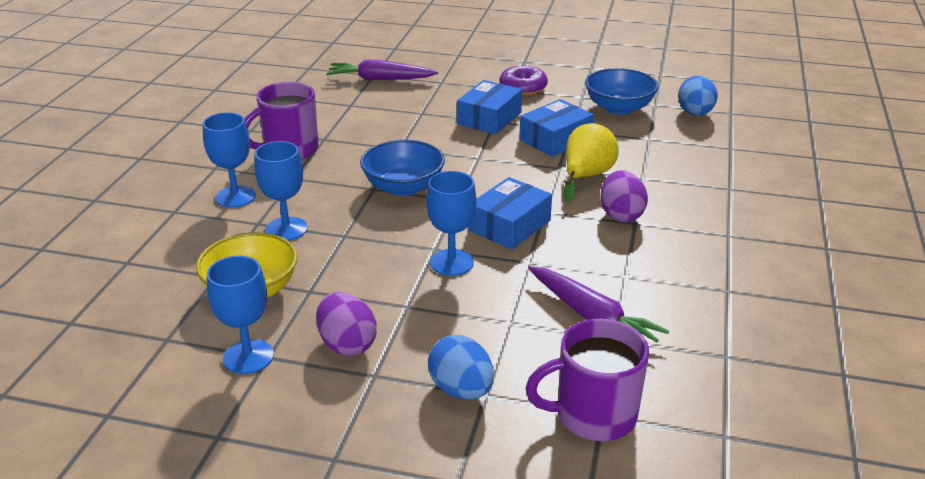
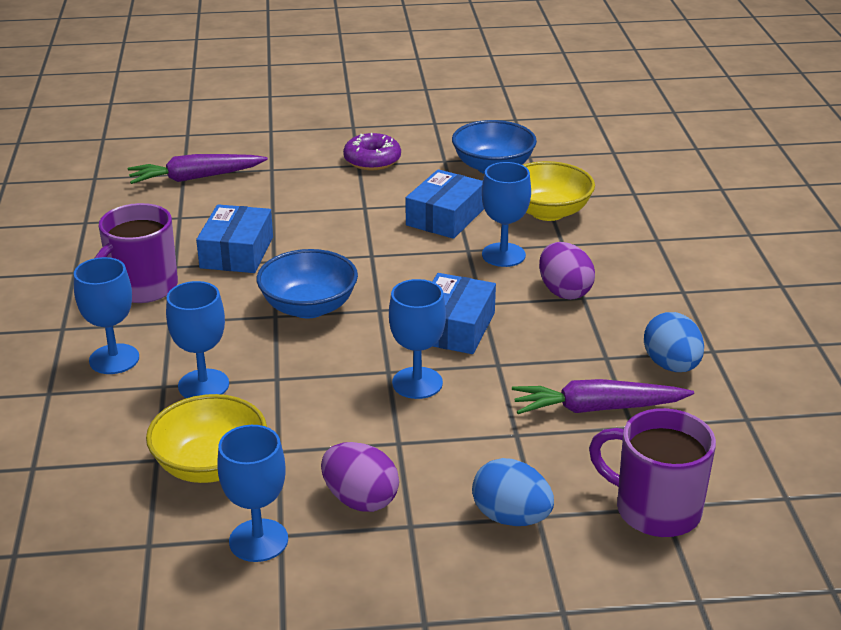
camera: 20 degrees left, 0 degrees up
(489, 118) = (356, 205): blue box -> blue box (237, 252)
(586, 176) = (503, 255): yellow pear -> blue goblet
(592, 316) = (597, 408): purple carrot -> purple carrot turned 150 degrees clockwise
(593, 415) = (655, 509): purple mug -> purple mug turned 60 degrees clockwise
(645, 150) = (548, 212): none -> yellow bowl
(695, 113) = (577, 160): blue egg -> blue egg (671, 365)

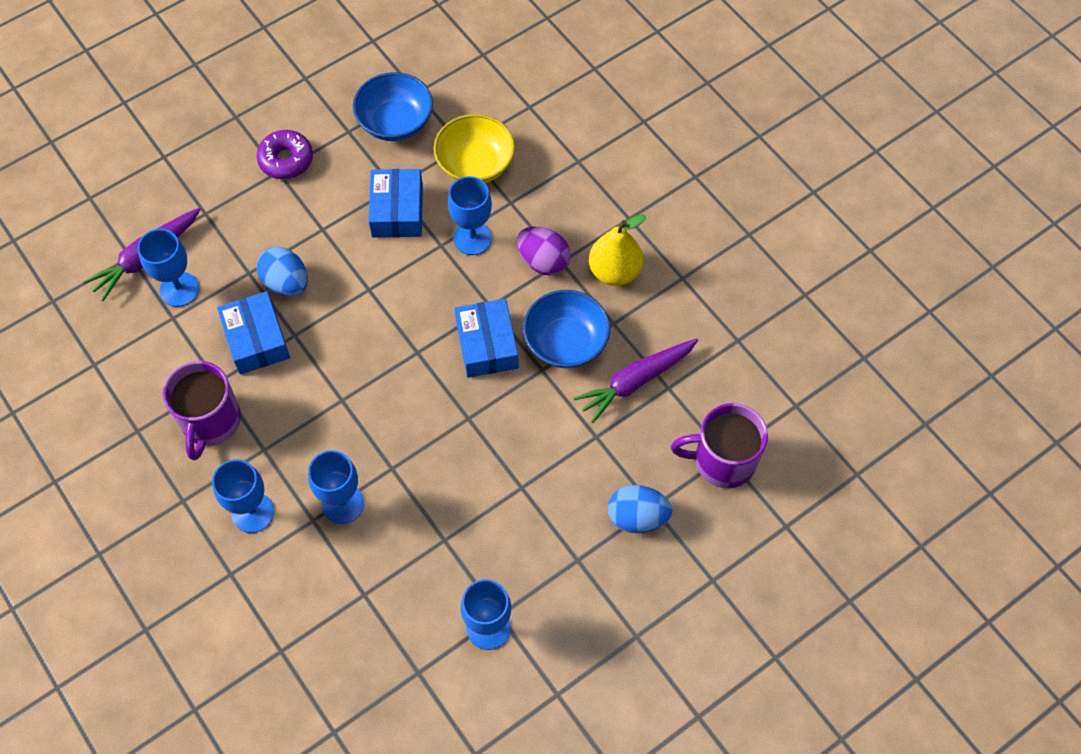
camera: 30 degrees left, 30 degrees up
(210, 465) = (407, 579): yellow bowl -> none
(309, 307) = (361, 377): blue bowl -> blue bowl (566, 342)
(360, 500) = (531, 555): purple egg -> none
(417, 383) = (497, 420): blue goblet -> blue goblet (179, 289)
(637, 322) = (614, 271): none -> yellow pear
(671, 365) = (662, 309): blue egg -> blue egg (286, 283)

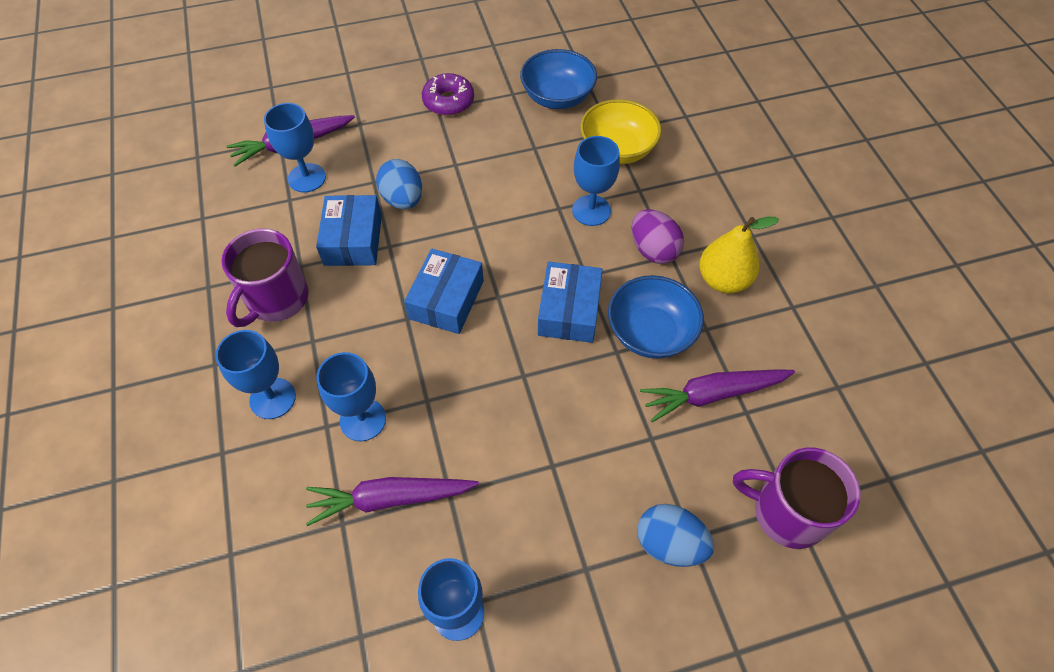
camera: 20 degrees right, 5 degrees down
(396, 561) = (390, 499): none -> purple carrot
(397, 211) = (530, 168): blue box -> blue box (446, 300)

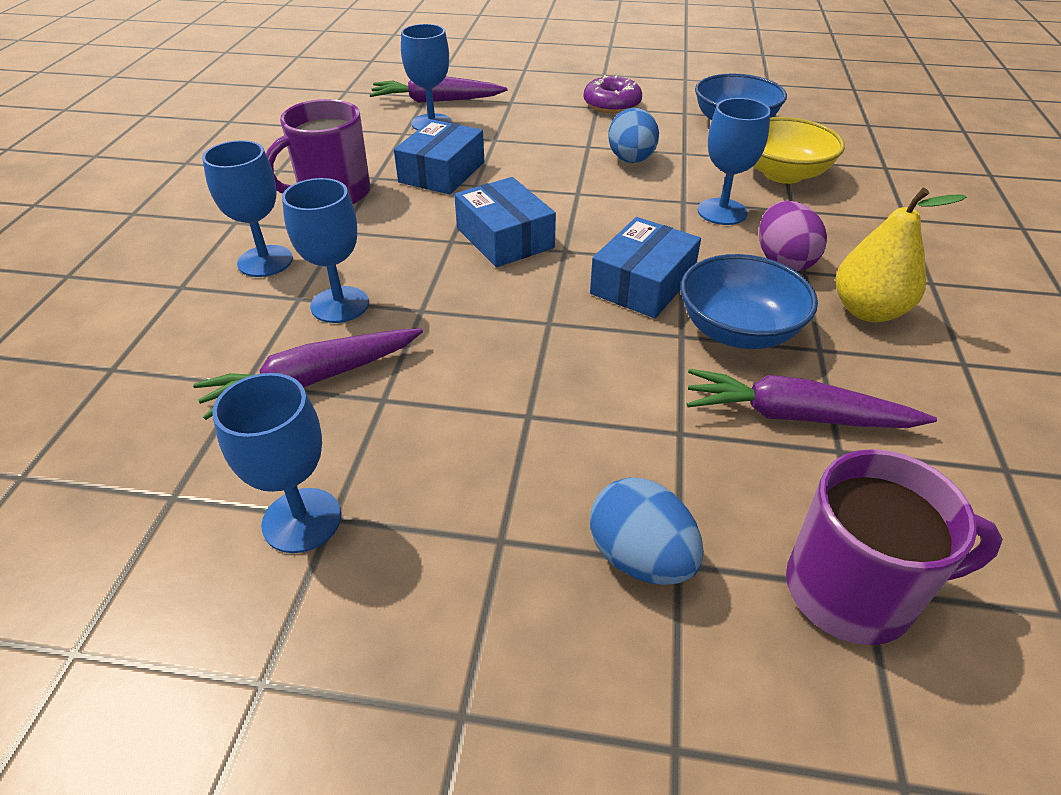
camera: 25 degrees right, 15 degrees down
(390, 499) = (313, 380): purple carrot -> purple carrot turned 45 degrees counterclockwise
(403, 199) = (514, 157): blue egg -> blue egg (631, 160)
(446, 300) = (505, 238): blue box -> blue box turned 75 degrees counterclockwise
(786, 512) = (853, 591): purple mug -> purple mug turned 135 degrees clockwise

